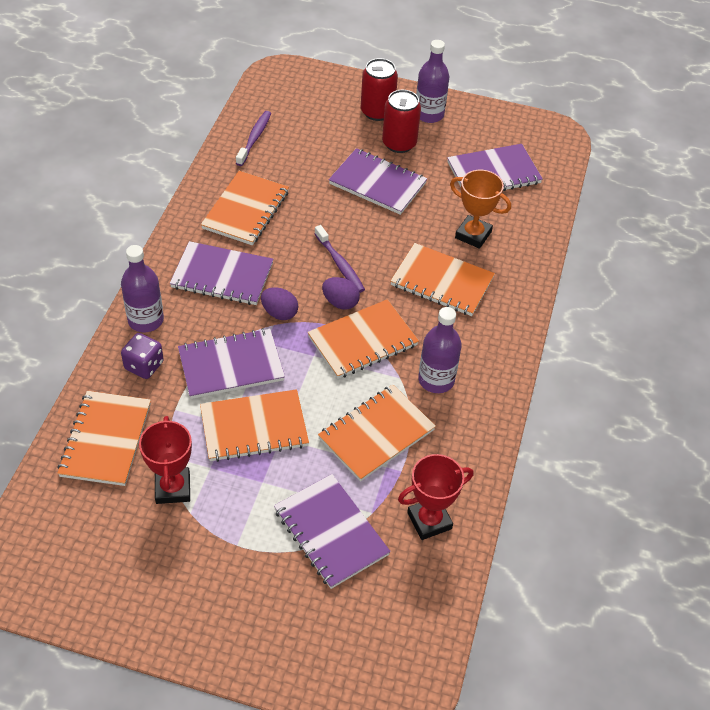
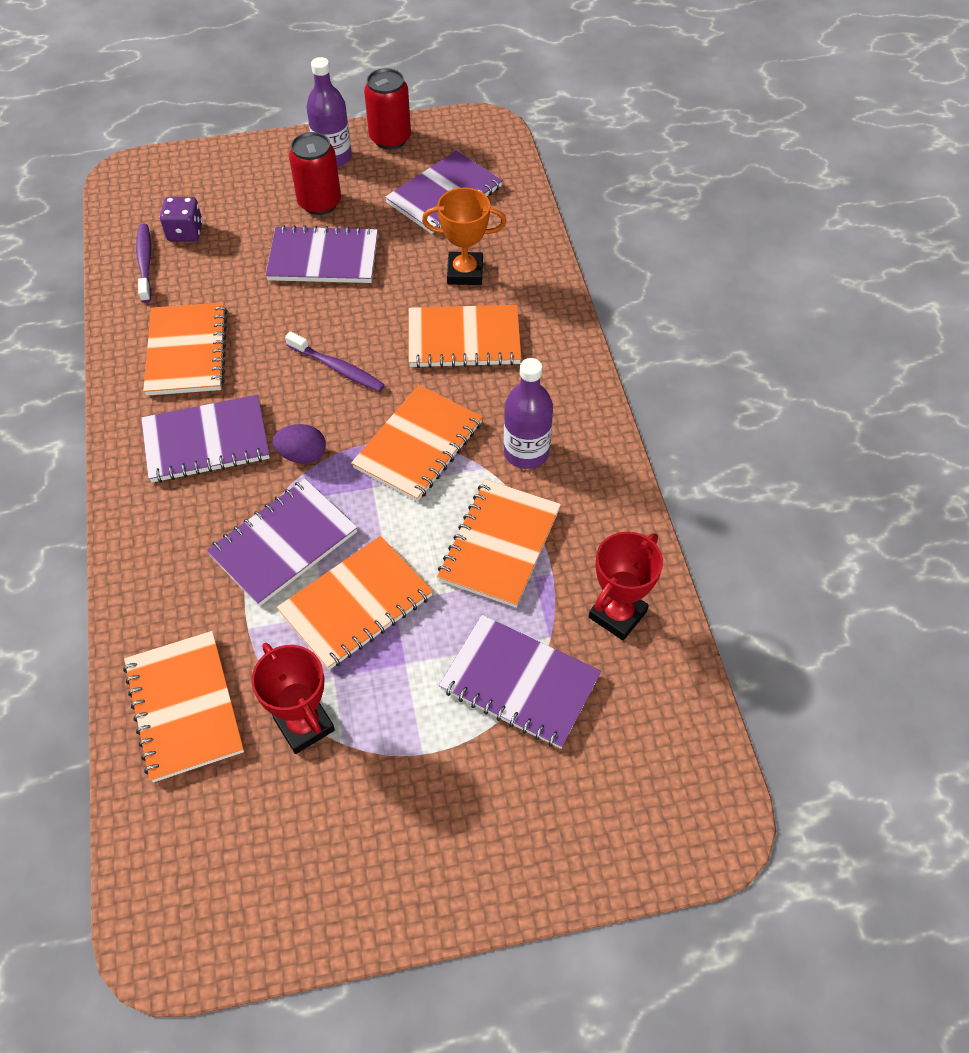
camera: 25 degrees left, 5 degrees up
(144, 365) = (176, 593): purple dice -> purple dice (185, 232)
(146, 320) = (144, 537): purple bottle -> none
(340, 302) = (365, 412): purple egg -> none
(377, 112) = (272, 176): red can -> red can (390, 138)

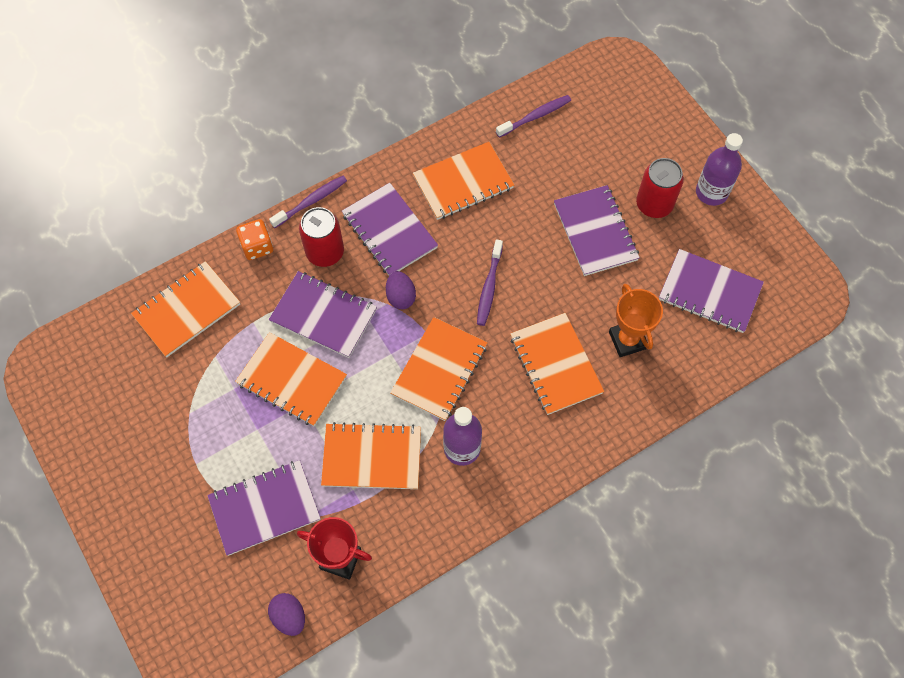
camera: 70 degrees right, 10 degrees up
(110, 513) = (311, 201): none -> purple toothbrush
(138, 593) = (257, 246): none -> orange dice
(185, 232) = (577, 128): purple dice -> none
(304, 725) = (195, 384): red trophy -> none
(390, 138) = (757, 225): red can -> red can (325, 252)
(418, 445) = (439, 370): orange notebook -> orange notebook turned 75 degrees counterclockwise
(520, 683) = (265, 508): purple notebook -> purple notebook turned 60 degrees clockwise
(673, 692) = (289, 616): none -> purple egg

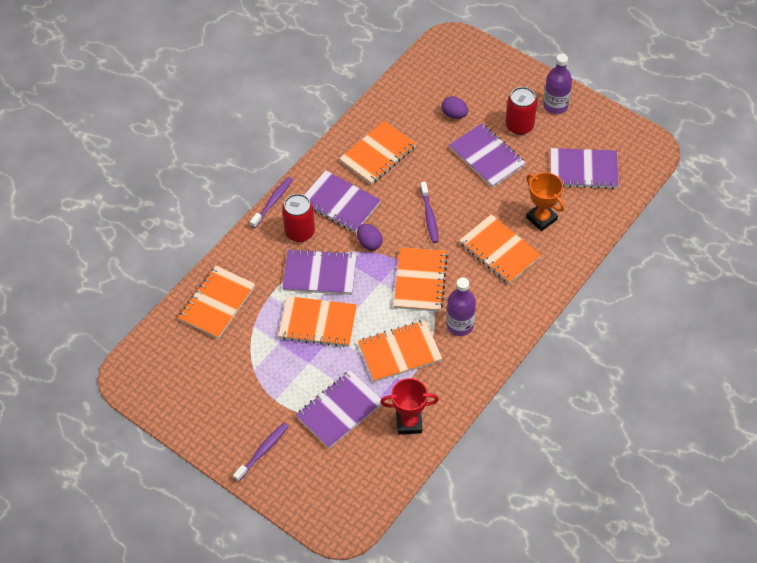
camera: 20 degrees left, 10 degrees down
(257, 246) = (248, 244): orange dice -> none
(289, 616) = (391, 471): purple egg -> purple egg (454, 115)
(535, 116) = (408, 94): purple toothbrush -> purple toothbrush (263, 451)

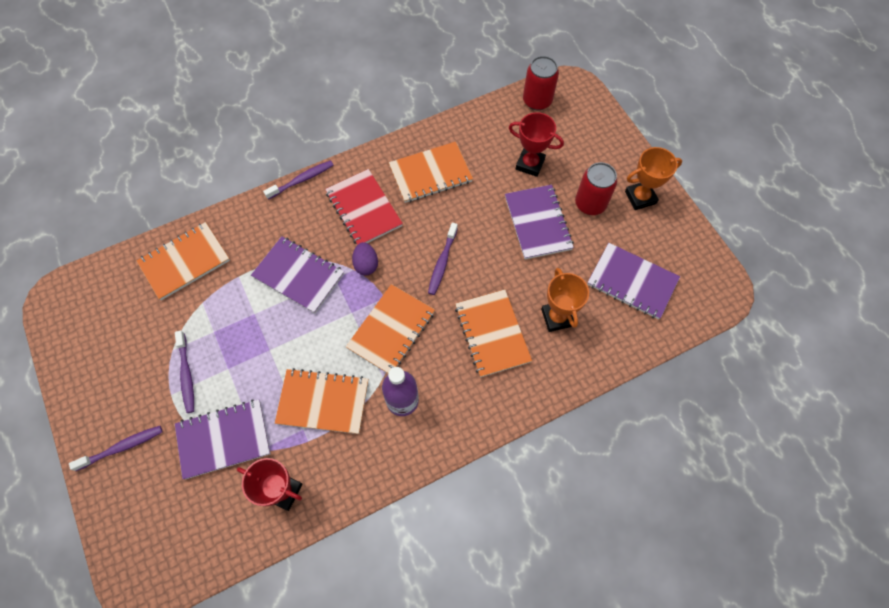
camera: 25 degrees right, 10 degrees up
(278, 381) = (186, 375): none -> purple toothbrush
(300, 232) = (307, 222): red can -> red can (537, 101)
(318, 323) = (264, 329): orange notebook -> none
(340, 203) = (364, 209): purple notebook -> red notebook
(454, 115) = (530, 164): purple egg -> red trophy
(555, 105) = (640, 197): purple bottle -> orange trophy

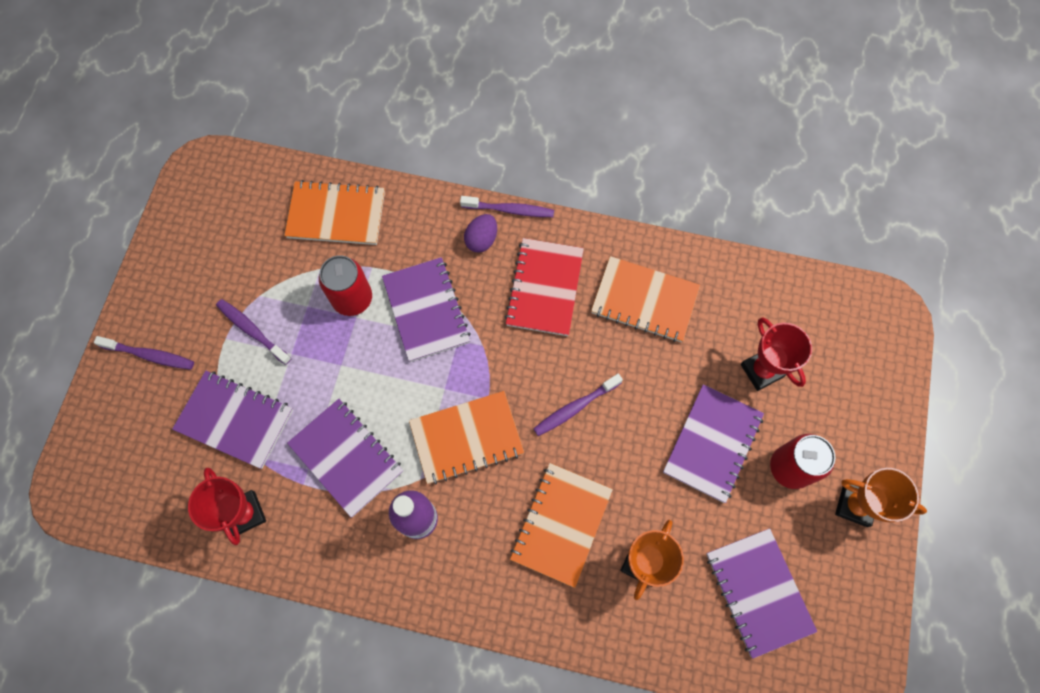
camera: 40 degrees right, 5 degrees up
(186, 375) = (252, 330): purple toothbrush -> purple toothbrush turned 105 degrees clockwise
(323, 402) = (346, 457): orange notebook -> purple notebook
(366, 265) = (498, 350): purple egg -> purple egg (481, 240)
(537, 101) = (834, 302): red can -> red can (352, 298)

